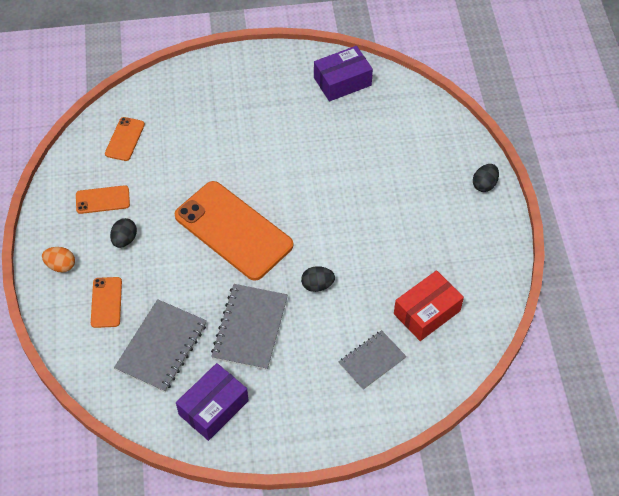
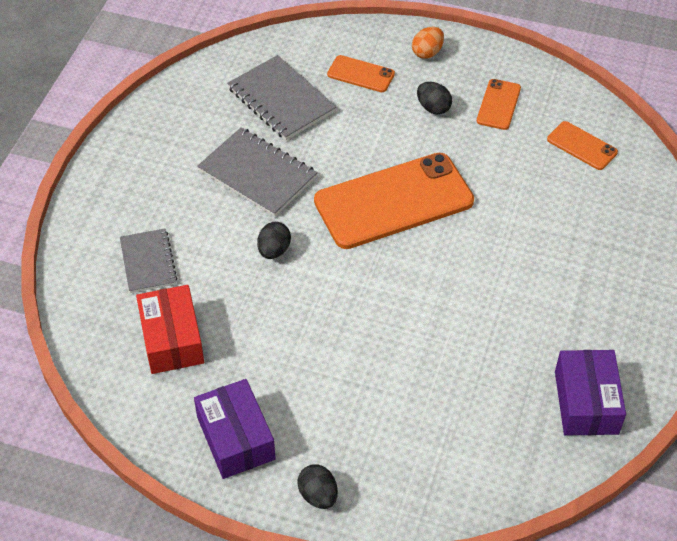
camera: 115 degrees right, 5 degrees down
(213, 407) = (187, 118): purple box -> purple box (235, 438)

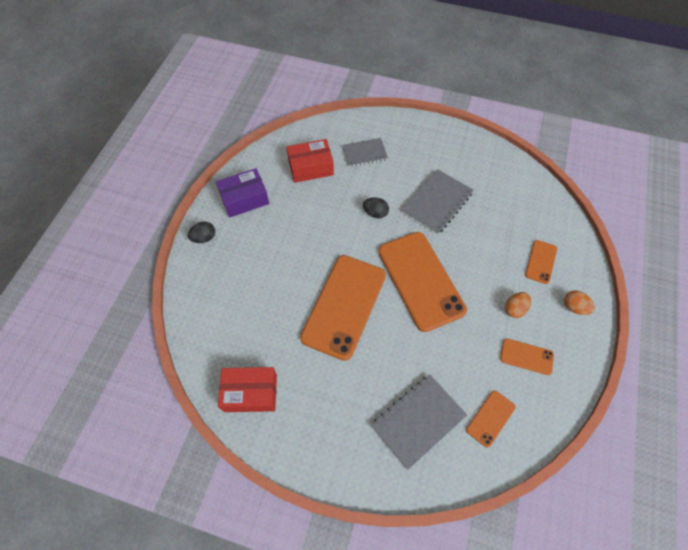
camera: 90 degrees right, 10 degrees up
(281, 100) = (505, 214): grey notebook -> grey notebook (418, 420)
(433, 108) = (514, 309): black egg -> orange egg
(440, 291) = (344, 306): none -> orange phone
(586, 402) = (250, 393): purple box -> red box

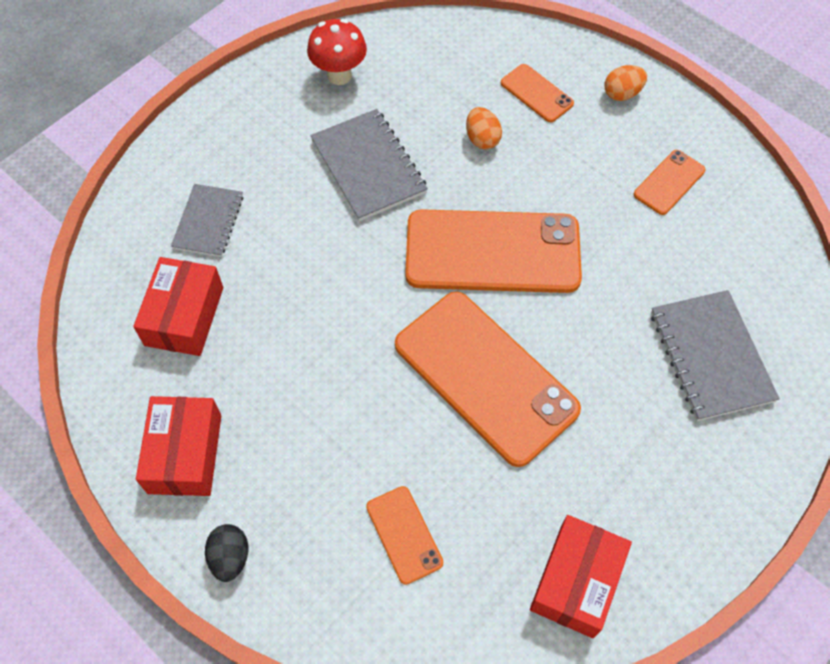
camera: 65 degrees left, 0 degrees up
(244, 199) = (185, 454): purple box -> red box
(375, 213) = (338, 259): black egg -> none
(485, 166) = (339, 75): none -> red mushroom
(490, 418) = (738, 267): orange phone -> orange phone (404, 534)
(514, 309) = (594, 160): orange egg -> orange egg (482, 139)

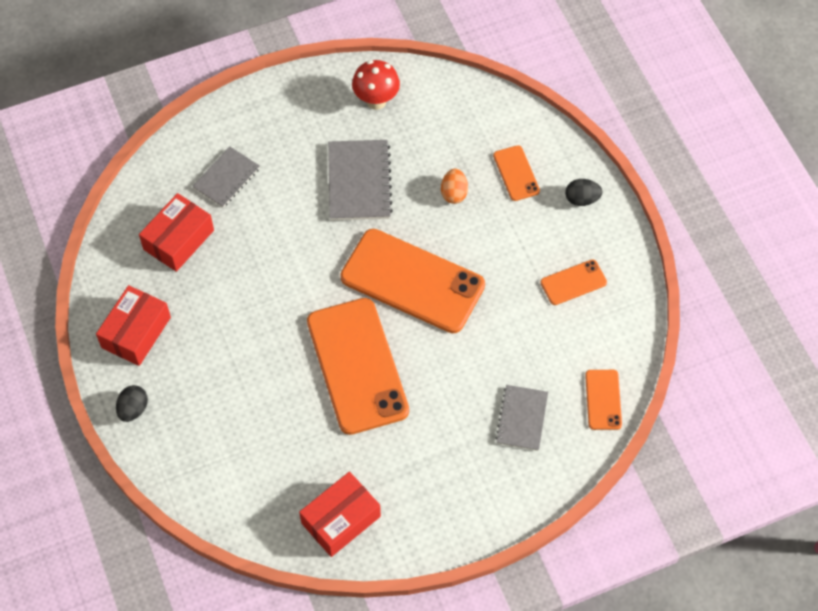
camera: 25 degrees right, 0 degrees up
(404, 534) = (248, 443): orange phone -> orange phone (603, 400)
(622, 94) = (581, 199): orange egg -> black egg
(710, 356) = (522, 418): grey notebook -> grey notebook, size x0.66

